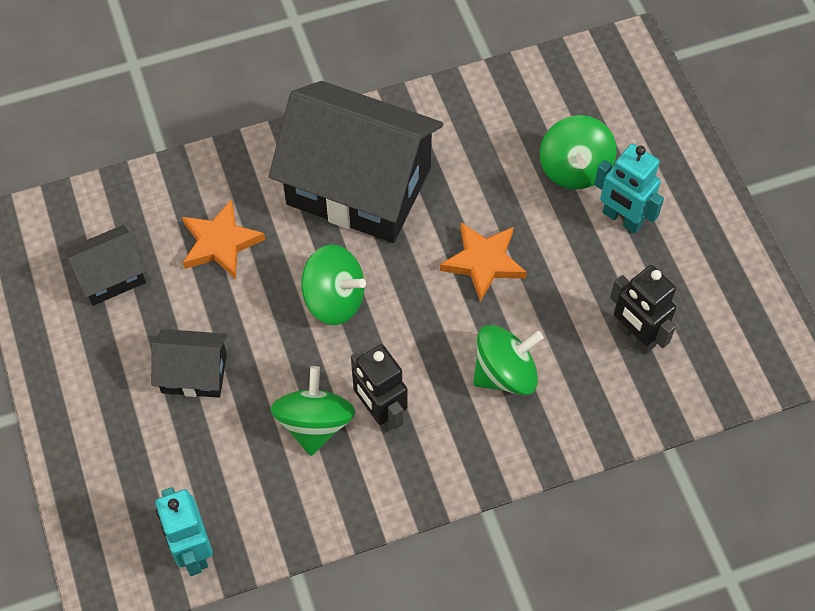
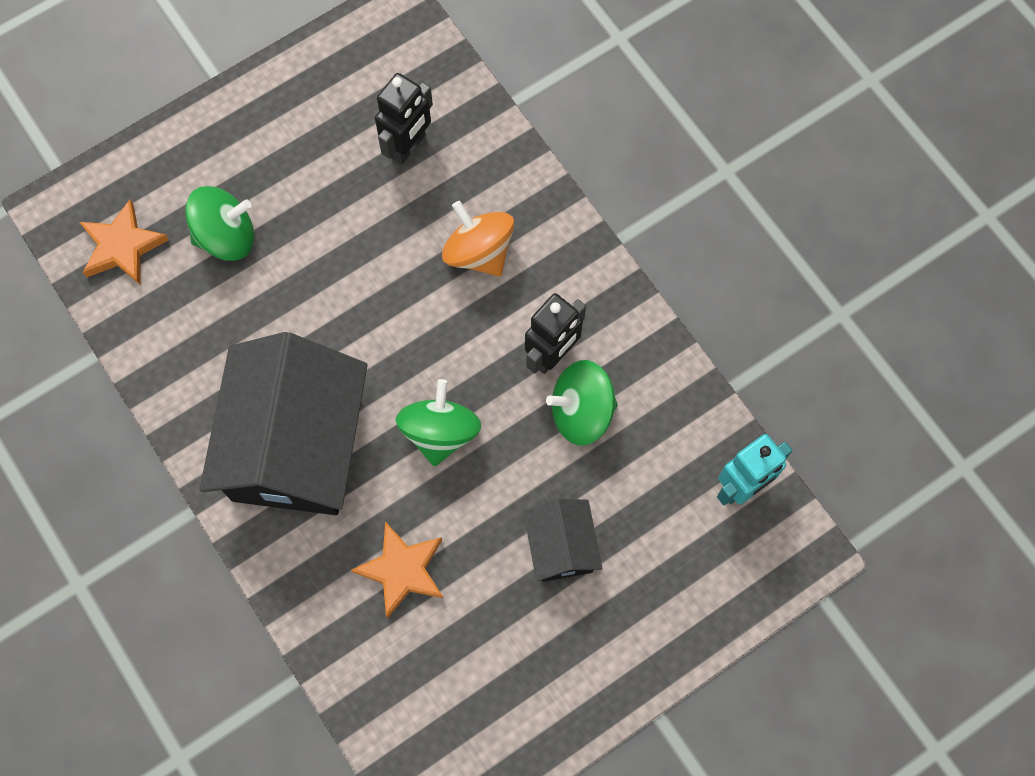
camera: 105 degrees left, 10 degrees up
(111, 276) = (472, 675): black house -> none
(483, 262) = (360, 299): orange star -> orange star (122, 246)
(505, 373) = (479, 252): green spinning top -> orange spinning top
(622, 219) = (278, 181): turquoise robot -> none

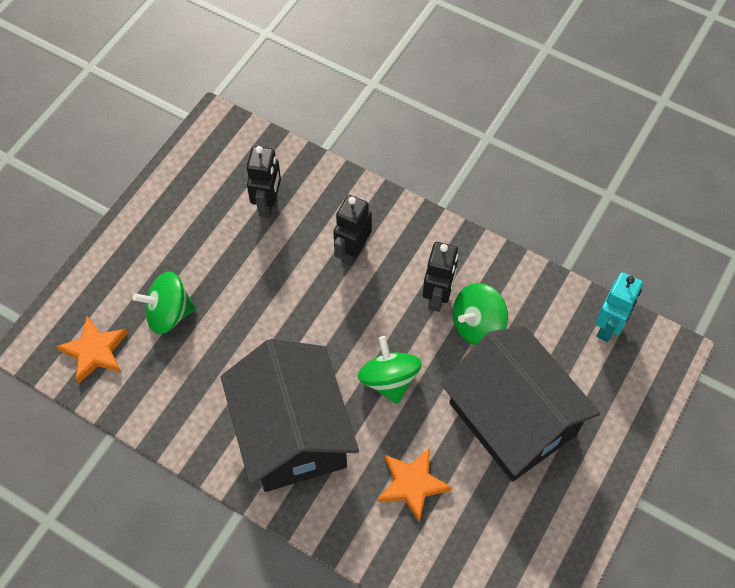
camera: 25 degrees left, 10 degrees down
(226, 236) = (169, 314): green spinning top -> green spinning top turned 150 degrees counterclockwise
(479, 252) = (352, 252): orange spinning top -> black robot
(561, 546) = (512, 419): black house -> black house, size x2.12

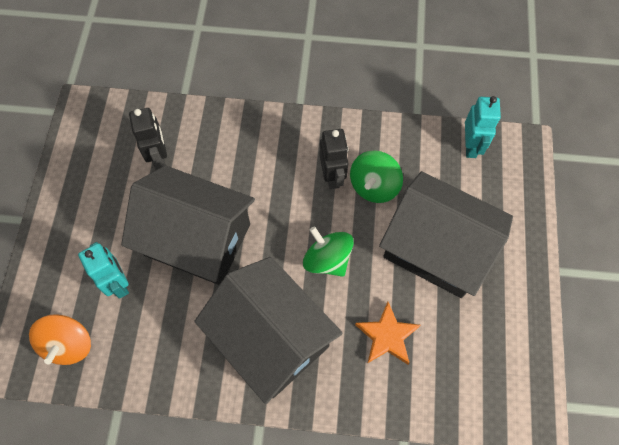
camera: 25 degrees left, 5 degrees up
(95, 351) = (68, 344): orange star -> orange spinning top
(169, 314) = (118, 283): green spinning top -> turquoise robot
(266, 303) = (197, 239): none -> black house
(352, 252) = (247, 168): black robot -> none

